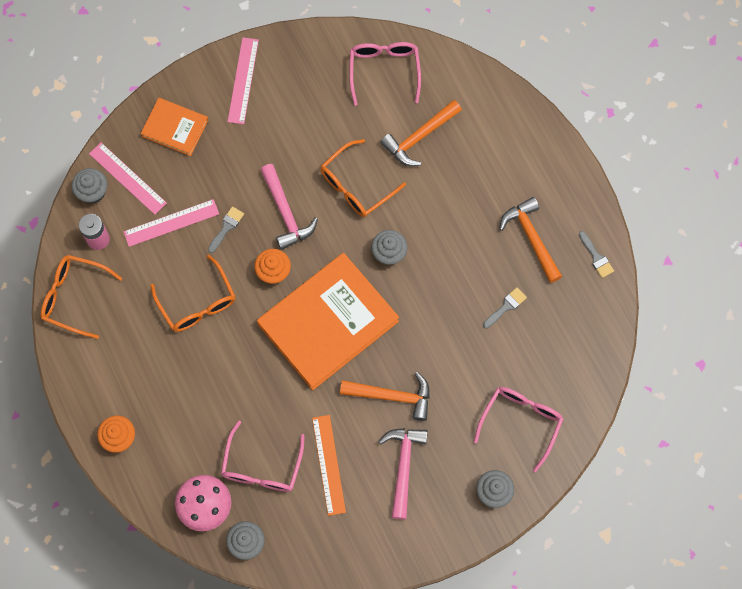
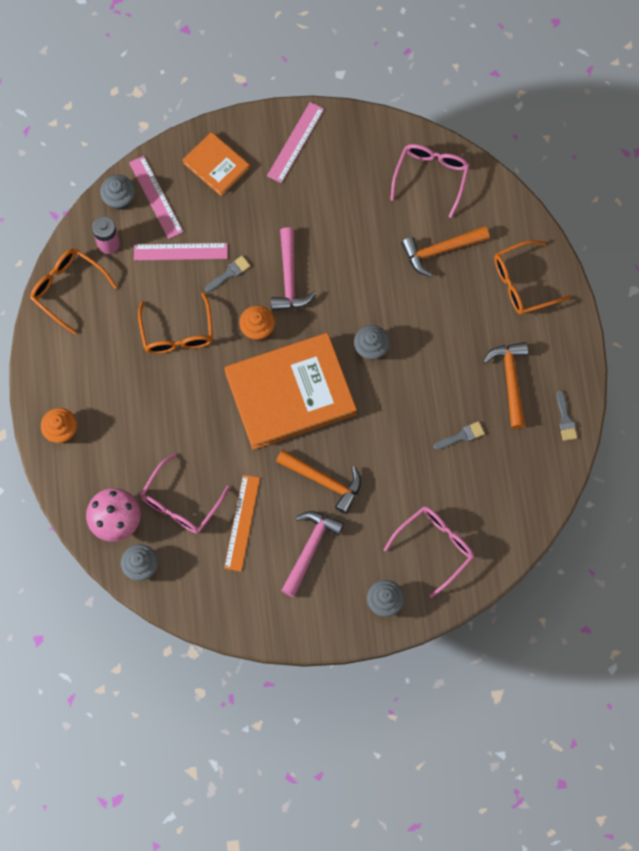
camera: 20 degrees right, 0 degrees up
(356, 185) = (364, 275): orange glasses -> orange glasses (523, 283)

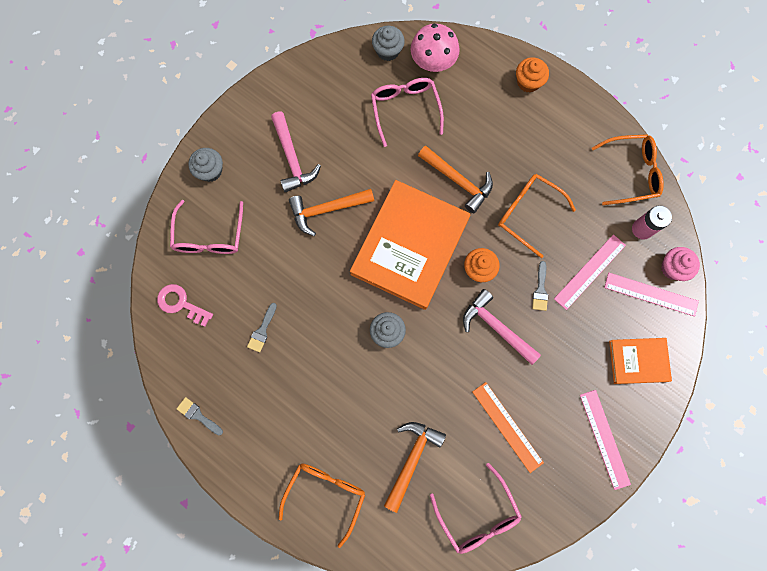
camera: 135 degrees right, 5 degrees up
(119, 199) = (673, 268): grey cupcake -> pink cupcake
(242, 523) = (353, 134): orange ruler -> orange ruler (507, 427)
(505, 514) = (181, 303): none -> pink key
(510, 380) = (264, 406): orange hammer -> orange hammer (458, 181)

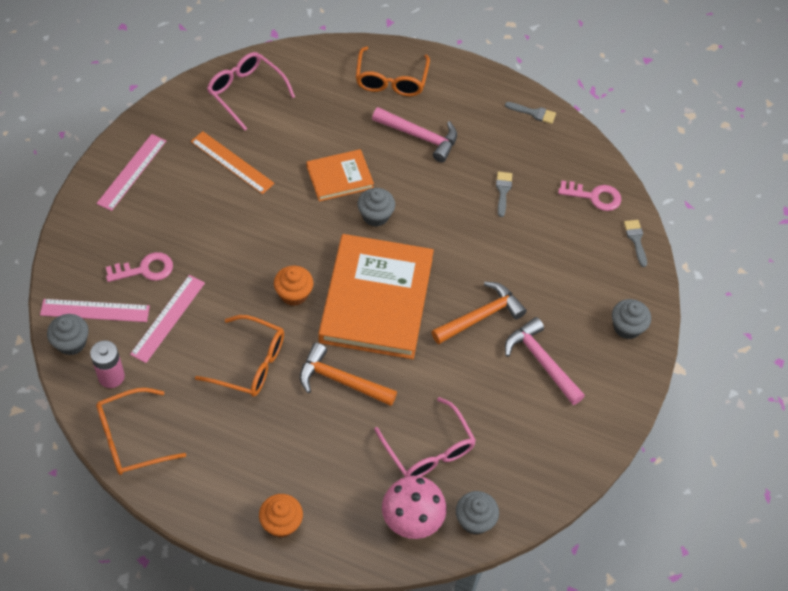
camera: 160 degrees right, 20 degrees down
(209, 235) = (596, 263): pink glasses -> none
(412, 459) = (319, 120): orange hammer -> none
(496, 327) = (261, 243): pink hammer -> pink hammer (419, 136)
(540, 289) = (221, 288): grey brush -> grey brush (636, 240)
(603, 325) = (145, 269): none -> pink key
(604, 439) = (132, 172): pink ruler -> pink ruler turned 60 degrees clockwise
(638, 361) = (103, 244): orange book -> orange book (339, 177)
(673, 268) = (71, 343): pink cupcake -> grey cupcake

